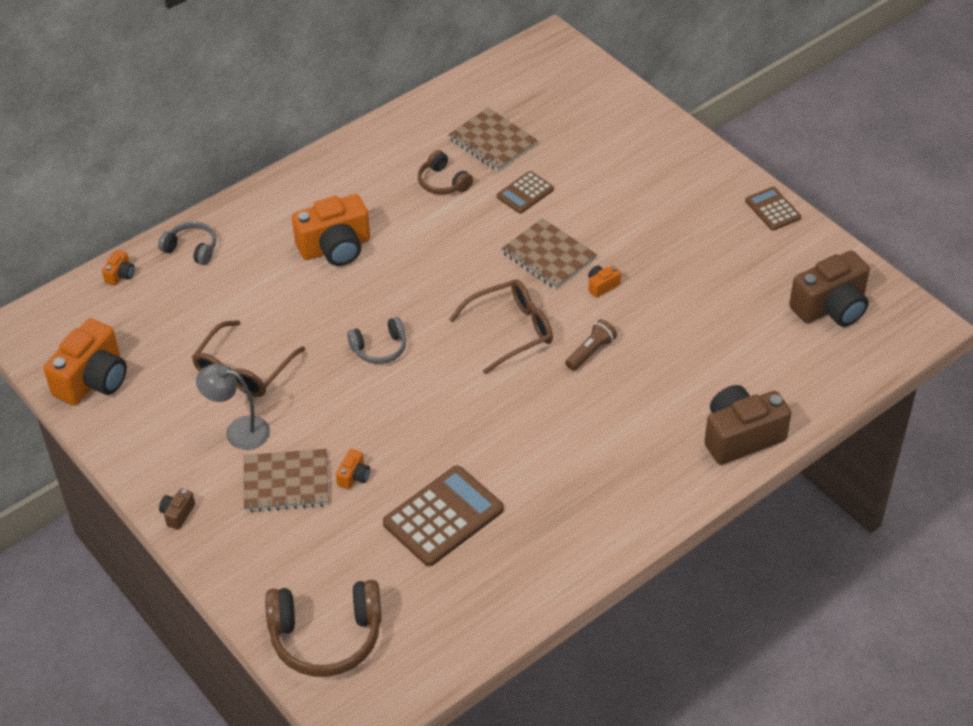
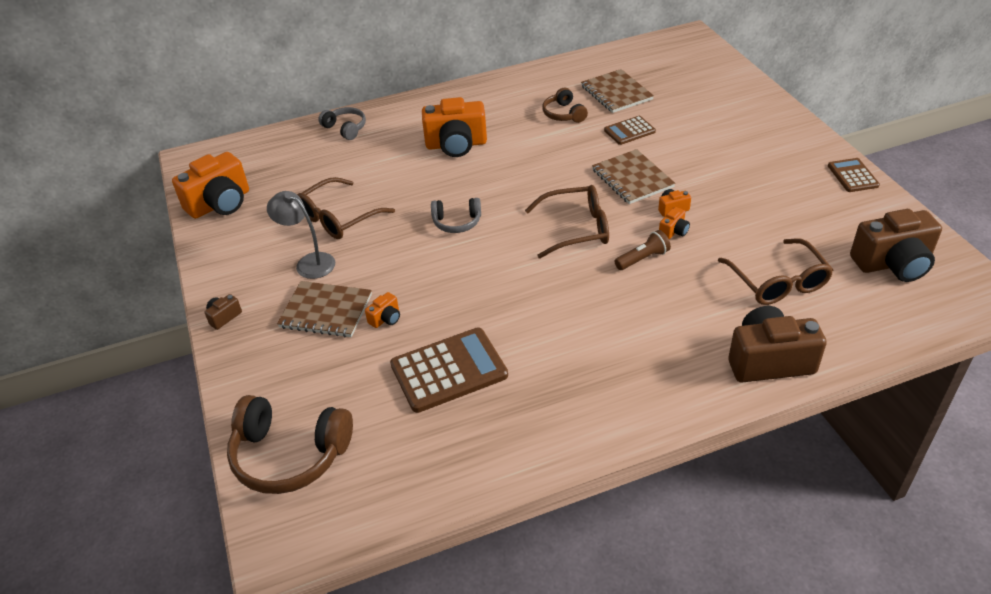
camera: 20 degrees right, 5 degrees down
(120, 275) = (283, 137): orange camera -> orange camera (674, 231)
(729, 351) = (778, 282): none -> brown glasses

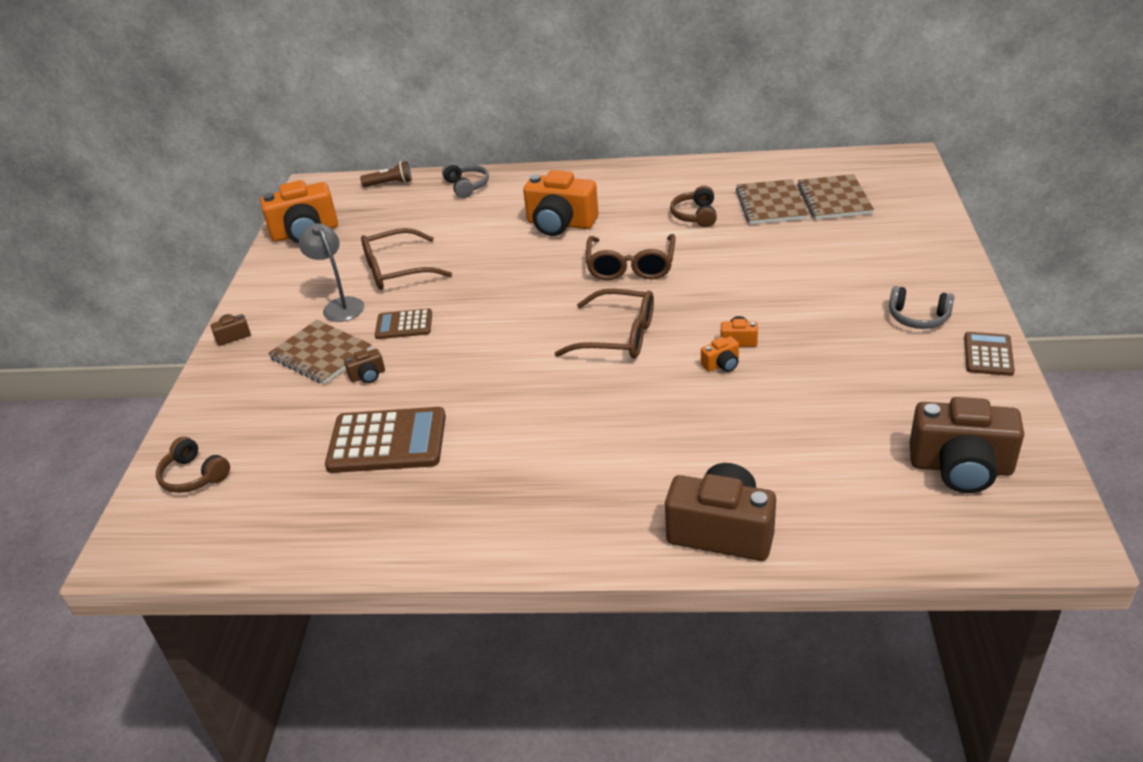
camera: 25 degrees right, 5 degrees down
(289, 455) = (194, 476): brown headphones -> brown headphones, size x0.56
(386, 318) = (368, 376): orange camera -> brown camera
(457, 222) = (503, 300): grey headphones -> grey headphones (918, 317)
(629, 131) = (754, 247): brown calculator -> brown calculator (404, 325)
(632, 178) = (719, 298): brown notebook -> brown notebook (834, 199)
(643, 259) = (665, 384): brown flashlight -> brown flashlight (390, 184)
(778, 282) = (799, 450): brown glasses -> brown glasses (631, 266)

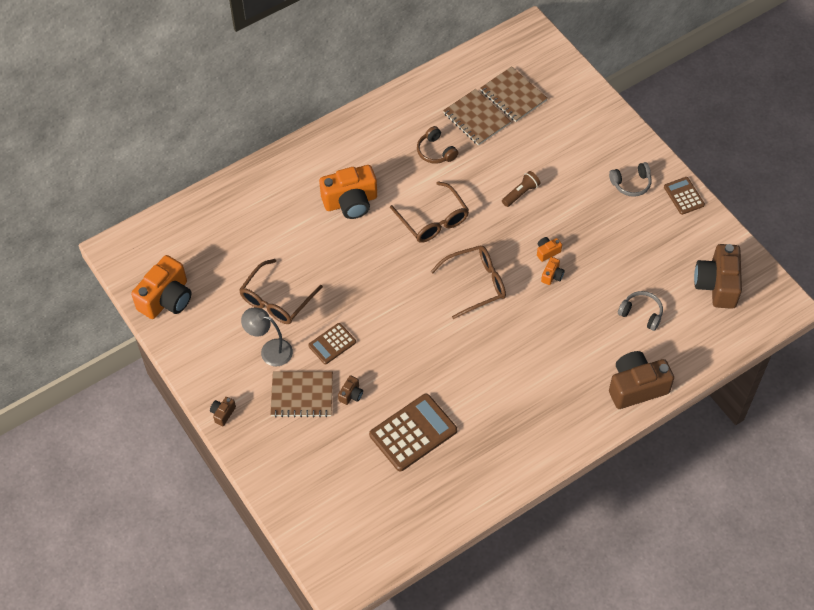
camera: 40 degrees left, 20 degrees up
(194, 476) = (323, 520): brown headphones -> none
(390, 184) = (178, 218): brown flashlight -> brown flashlight (521, 193)
(467, 186) = (243, 194): grey headphones -> grey headphones (641, 313)
(961, 467) = (717, 285): brown camera -> brown camera turned 120 degrees clockwise

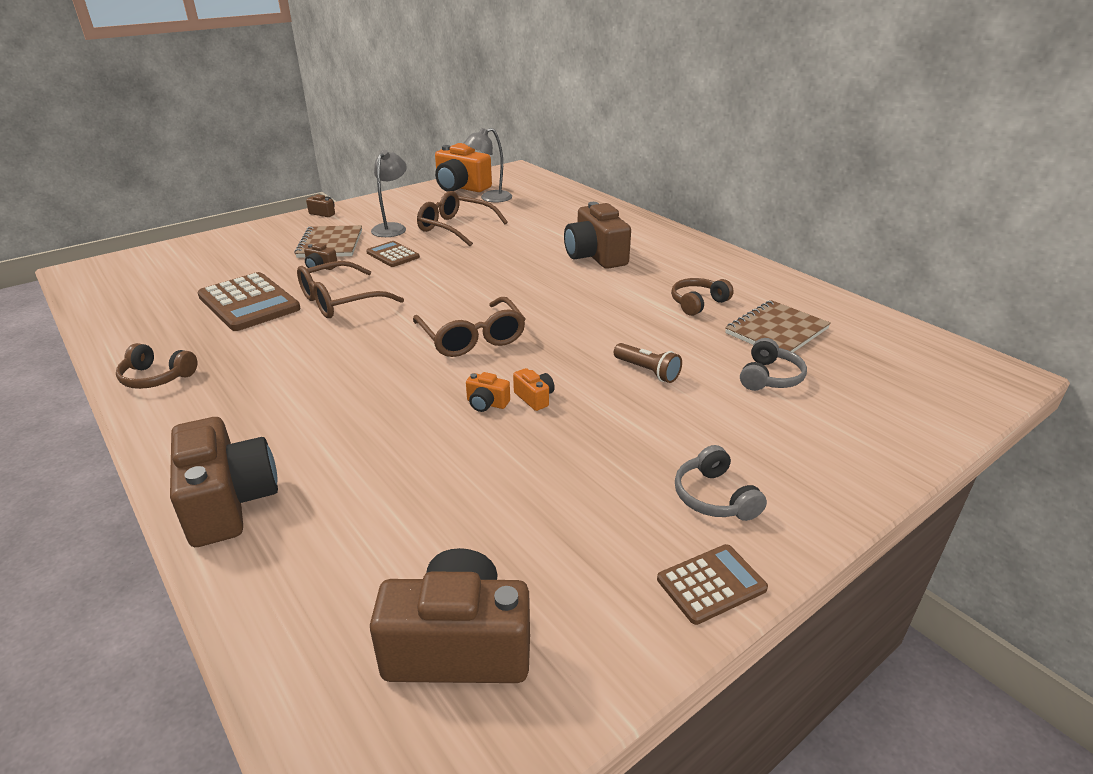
camera: 85 degrees right, 25 degrees down
(203, 273) = (490, 198): none -> grey lamp
(350, 202) = (595, 256): orange camera -> brown camera
(433, 220) = (578, 305): brown glasses -> brown glasses (340, 301)
(513, 95) = (845, 361): brown notebook -> none
(517, 461) = (157, 377): none -> brown headphones
(641, 313) = (395, 510): grey headphones -> grey headphones (769, 377)

